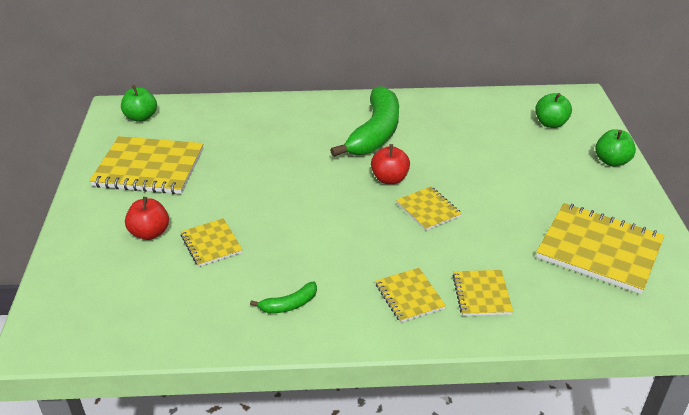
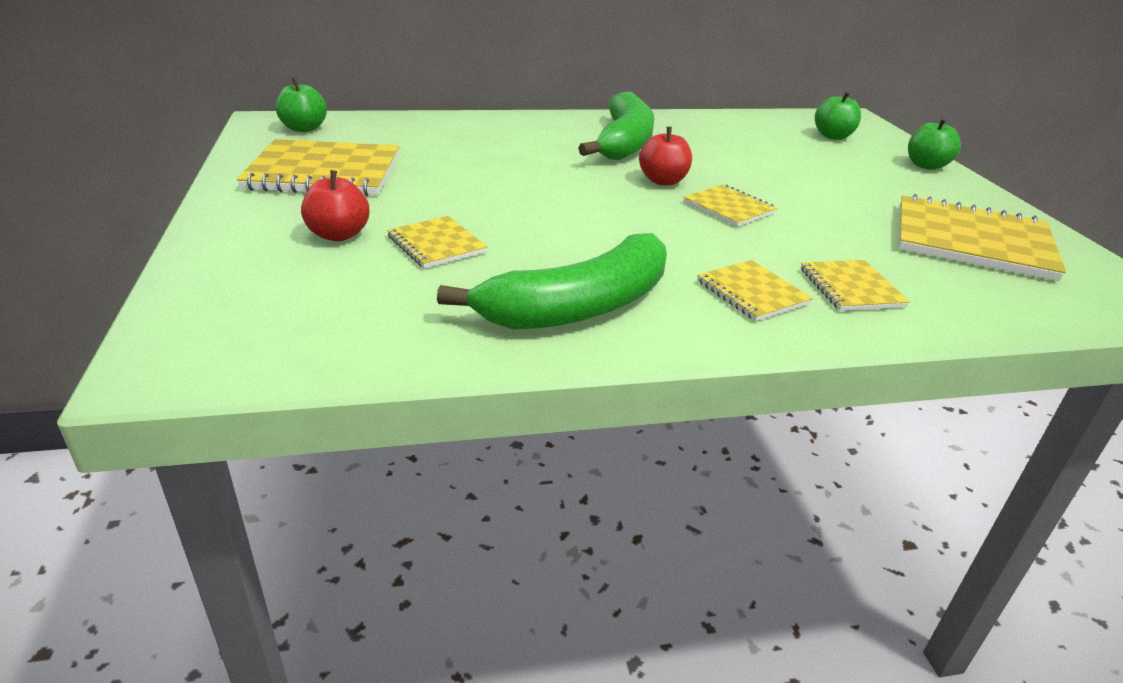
camera: 10 degrees left, 5 degrees down
(289, 305) = (579, 307): green banana -> green banana, size x2.34

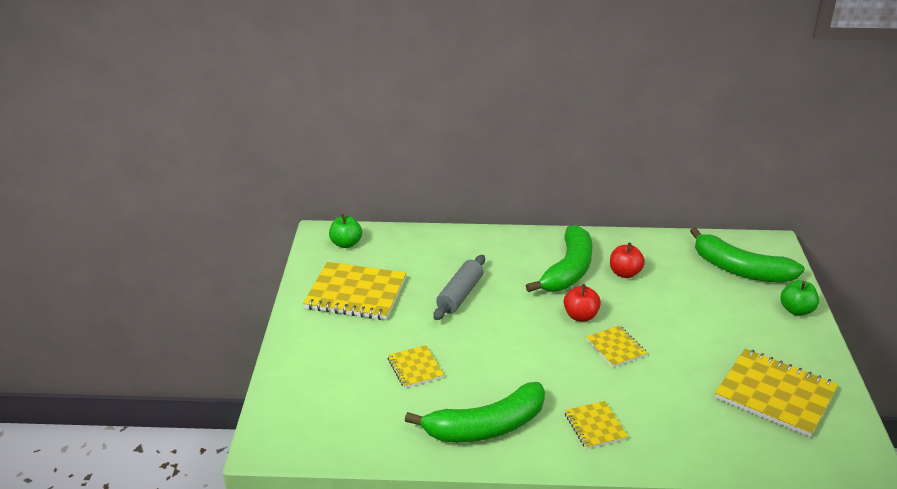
camera: 15 degrees right, 0 degrees up
(338, 235) = (359, 355): red apple -> red apple (625, 273)
(484, 168) = (460, 295): none -> grey rolling pin
(833, 136) = (740, 269): green apple -> green banana
(850, 288) = (661, 428): yellow notebook -> none

